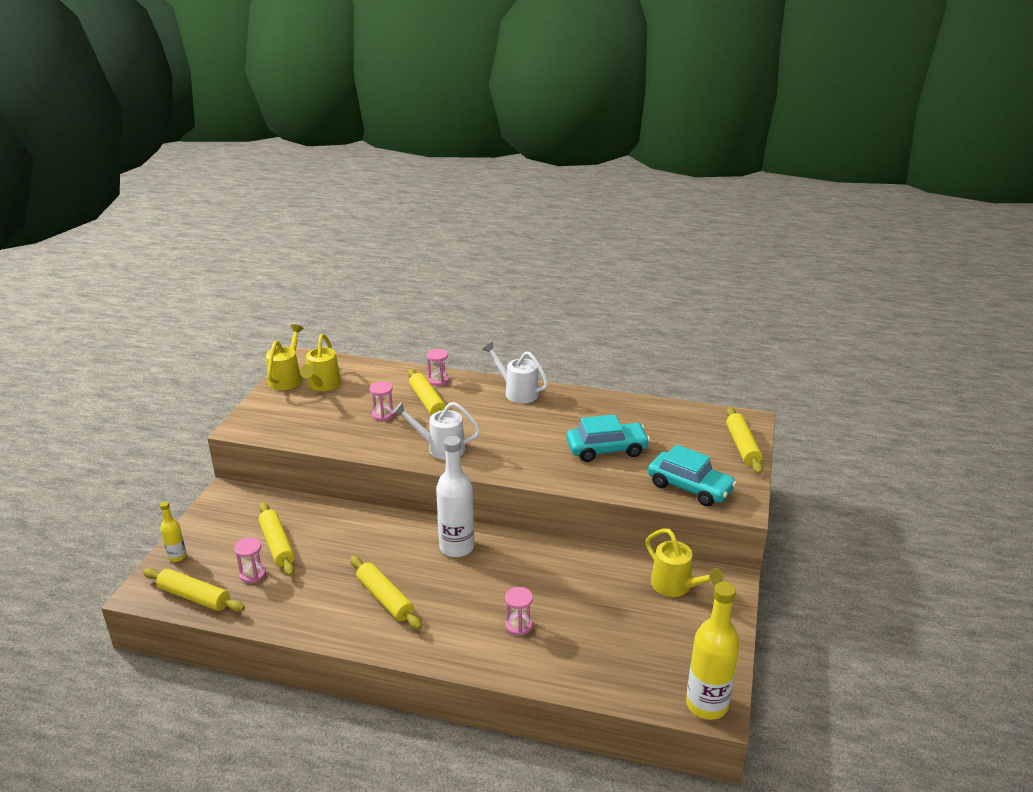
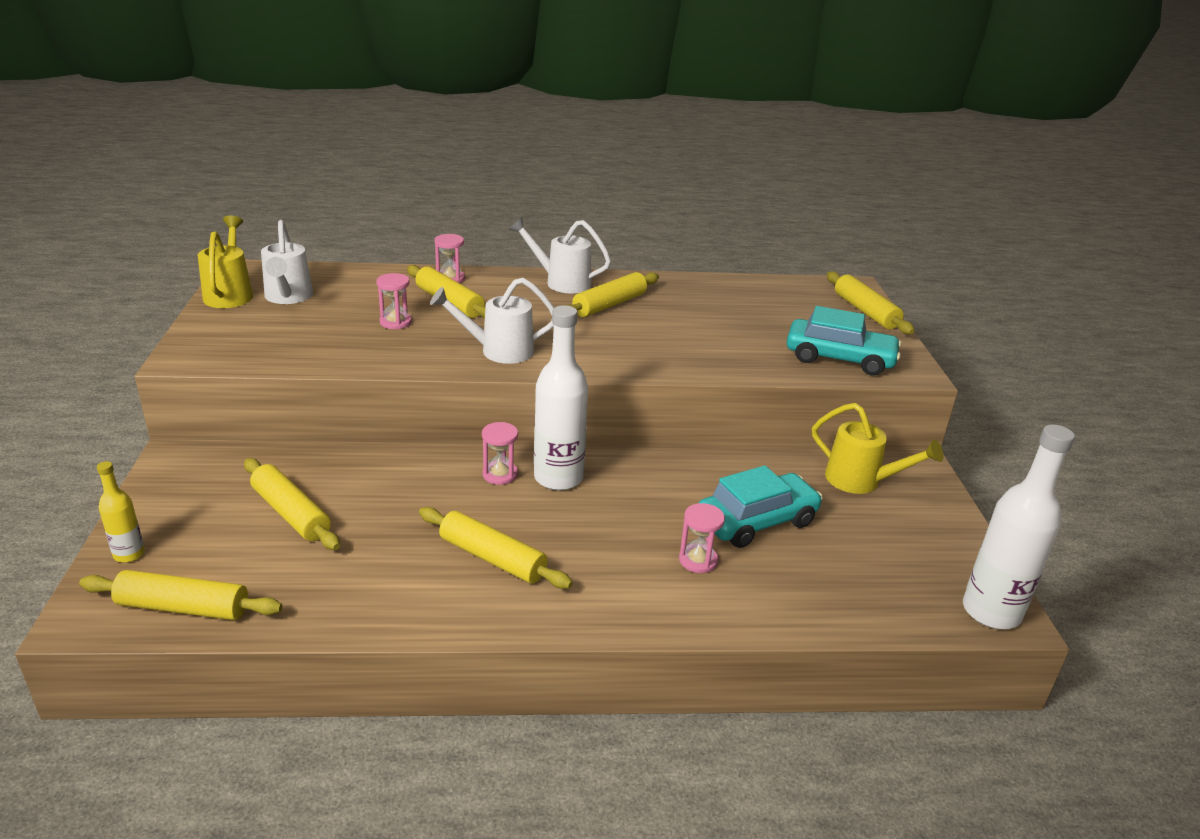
camera: 20 degrees left, 0 degrees up
(253, 574) = (269, 559): pink hourglass -> pink hourglass (500, 474)
(322, 385) = (288, 297): yellow watering can -> white watering can
(541, 417) = (609, 305): none -> yellow rolling pin
(606, 449) = (713, 330): turquoise car -> turquoise car (757, 521)
(706, 704) = (991, 612): yellow bottle -> white bottle

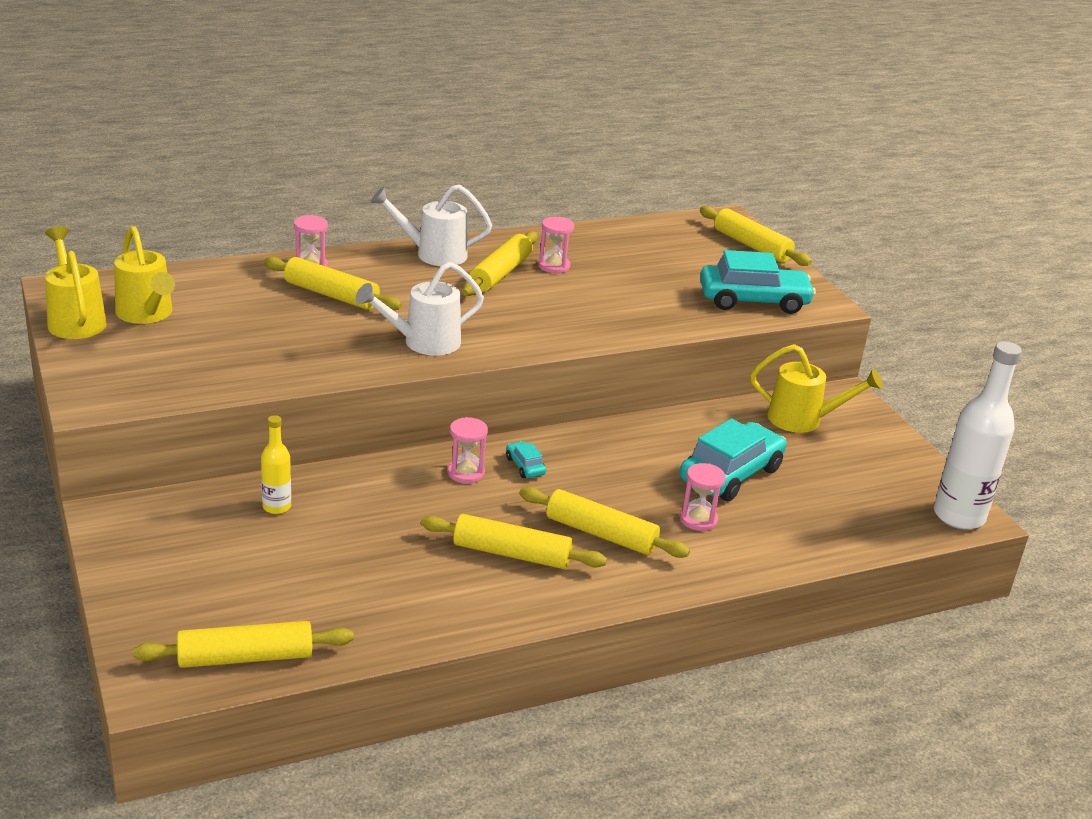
camera: 20 degrees left, 0 degrees up
(129, 554) = (146, 620): yellow bottle -> yellow bottle (276, 507)
(288, 297) = (146, 314): white watering can -> yellow watering can
(291, 513) = (283, 549): yellow rolling pin -> yellow rolling pin (601, 534)
(395, 322) = (291, 326): pink hourglass -> pink hourglass (554, 266)
(558, 478) = (525, 466): white bottle -> turquoise car

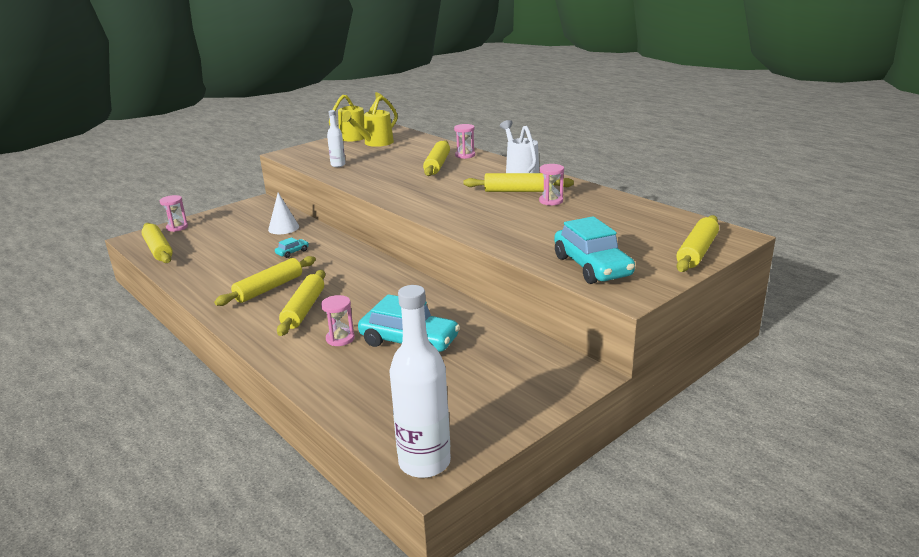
camera: 75 degrees right, 5 degrees down
(229, 367) = (338, 165): none -> white bottle
(276, 507) = (283, 228): yellow bottle -> white cone
(424, 343) = (405, 192): white watering can -> none
(466, 473) = (346, 260): pink hourglass -> pink hourglass (177, 227)
(511, 554) = (269, 288): yellow rolling pin -> yellow rolling pin turned 45 degrees clockwise
(525, 466) = (365, 274): turquoise car -> turquoise car (292, 252)
(802, 420) = (520, 359): yellow watering can -> none

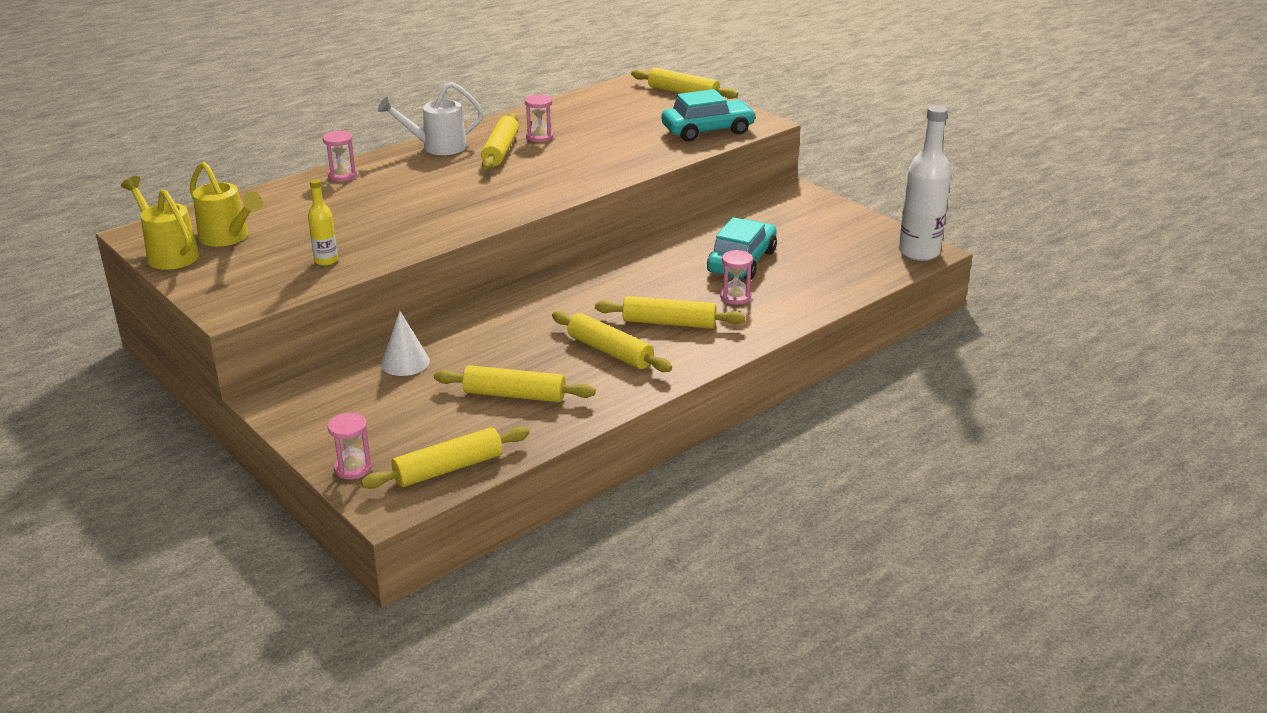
camera: 90 degrees left, 5 degrees up
(292, 252) = (501, 346): turquoise car -> none
(338, 165) = (326, 261): white bottle -> yellow bottle
(437, 165) = (373, 193): yellow rolling pin -> yellow rolling pin (514, 395)

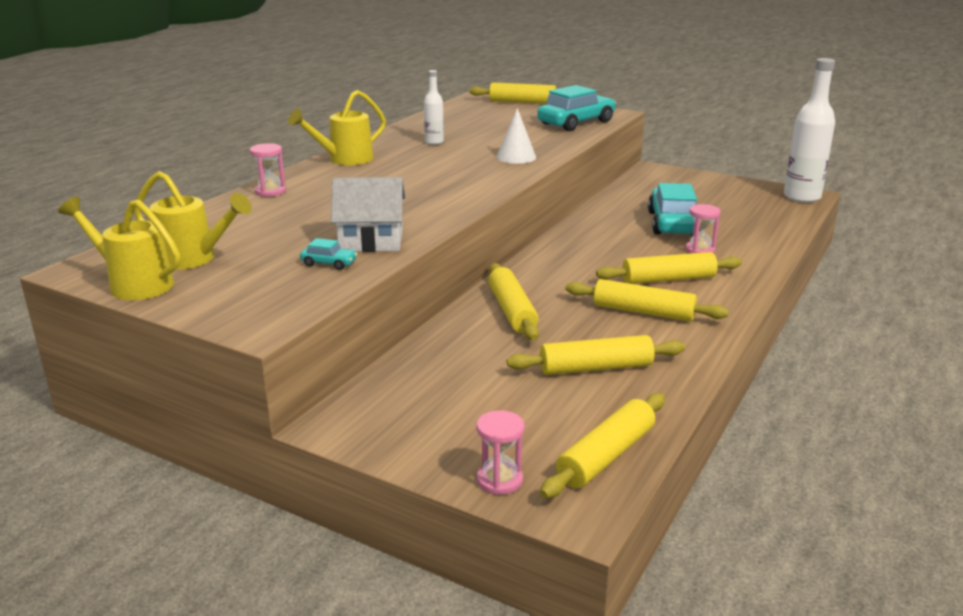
camera: 20 degrees left, 5 degrees down
(326, 261) = (329, 263): yellow bottle -> turquoise car
(378, 244) = (371, 241): none -> white house
(405, 362) = (451, 358): white cone -> white cone (516, 157)
(438, 147) = (345, 159): white watering can -> yellow watering can
(501, 151) = (409, 155): yellow rolling pin -> yellow rolling pin (512, 311)
(539, 137) = (434, 142): pink hourglass -> white bottle

